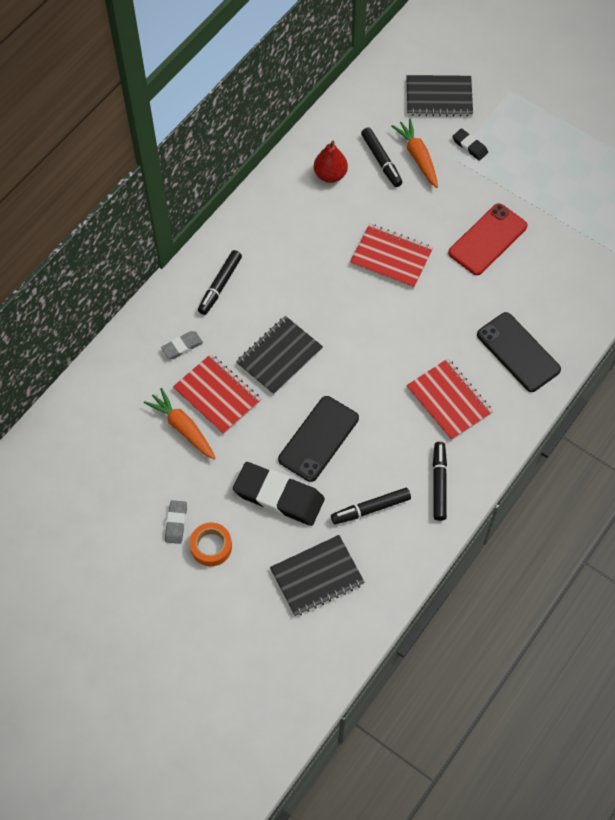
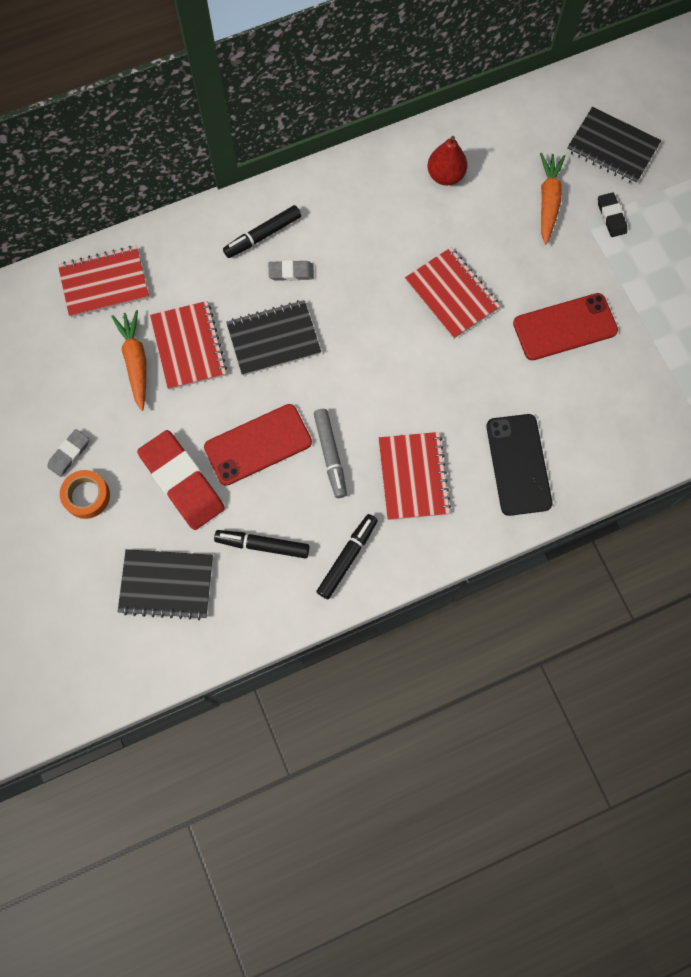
camera: 30 degrees right, 10 degrees up
(118, 382) = (104, 283): none -> red notebook
(182, 346) = (187, 279): grey eraser -> grey eraser (291, 272)
(279, 496) = (182, 482): black eraser -> red eraser
(318, 438) = (258, 444): black phone -> red phone
(378, 417) = (330, 455): none -> grey marker
(381, 160) = (508, 186): black marker -> none

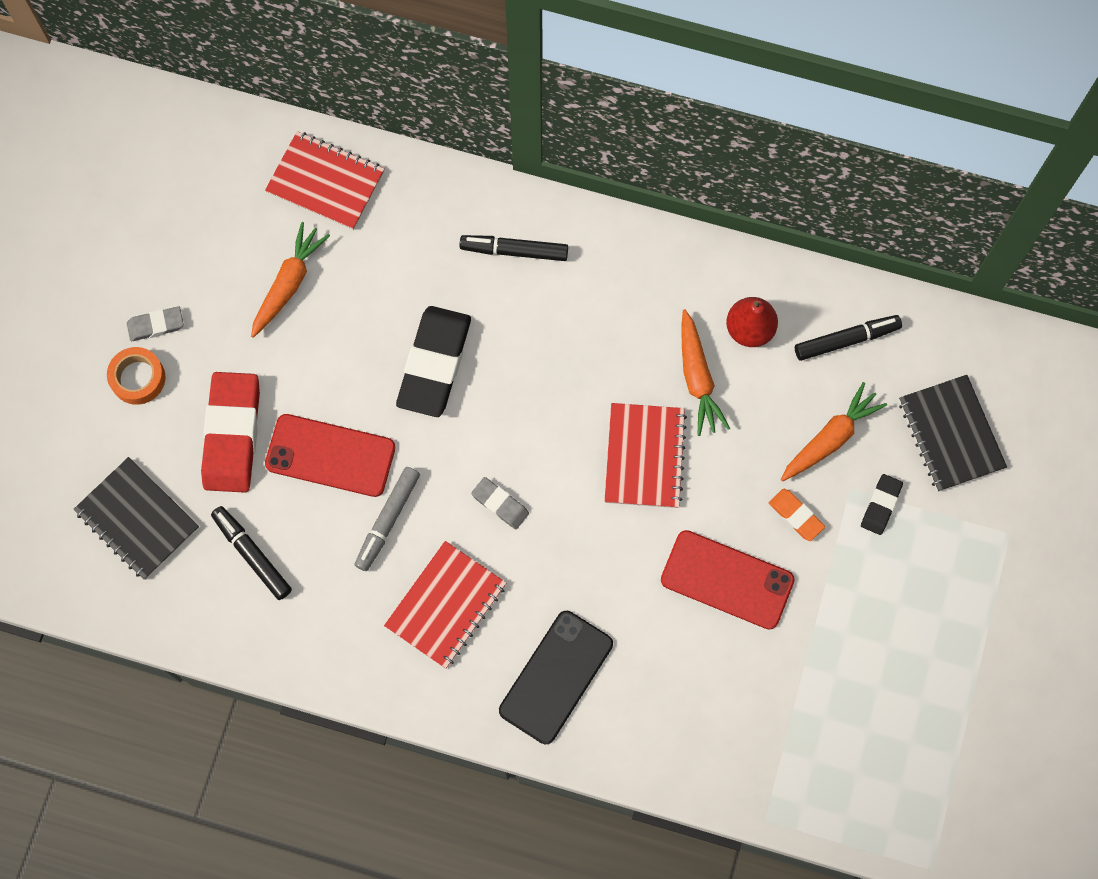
camera: 40 degrees right, 0 degrees up
(189, 346) = (349, 308): red notebook -> none
(273, 339) = (434, 364): black notebook -> black eraser
(291, 272) = (509, 310): grey eraser -> grey eraser (500, 504)
(347, 557) = (317, 630): black marker -> black marker (846, 340)
(441, 226) = (697, 378): none -> orange carrot
(569, 260) = (796, 516): none -> orange eraser

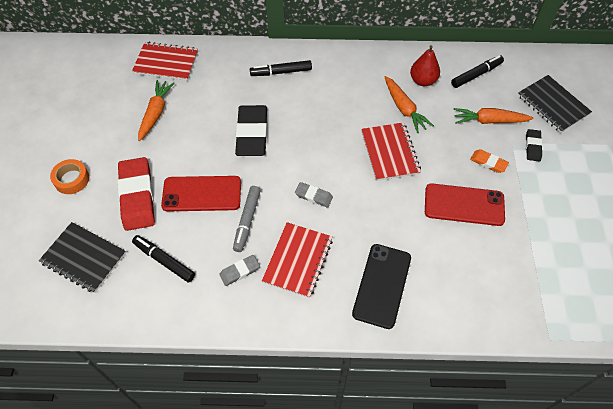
camera: 15 degrees left, 15 degrees down
(156, 325) = (78, 150): grey eraser -> grey eraser (239, 271)
(830, 438) = (489, 121): orange carrot -> orange carrot turned 120 degrees counterclockwise

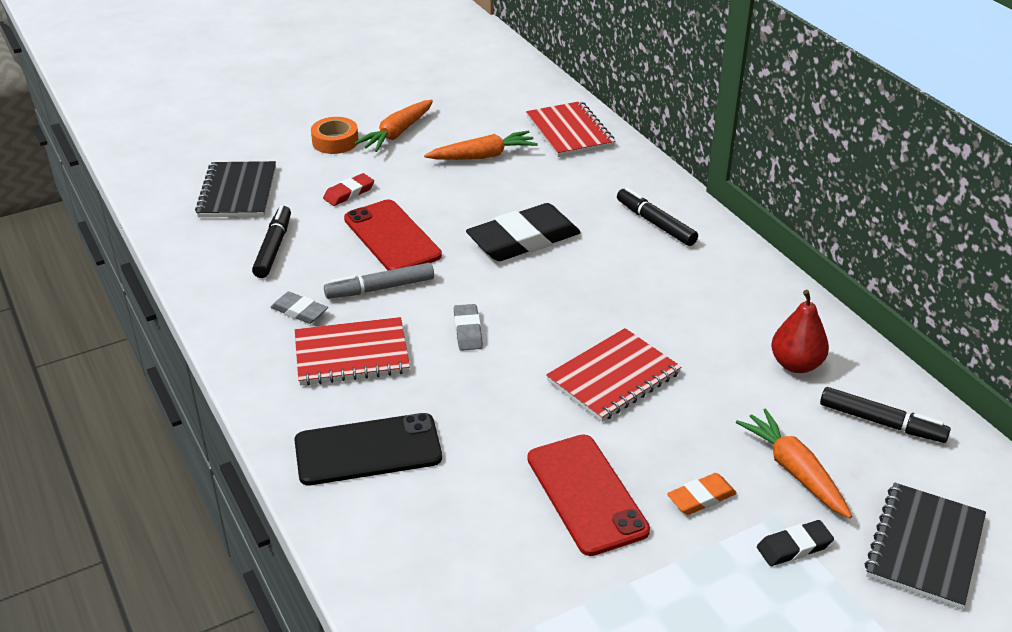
camera: 60 degrees right, 20 degrees down
(137, 196) = (349, 193): red eraser -> red eraser, size x0.48
(404, 108) = (715, 363): orange carrot -> orange carrot (397, 133)
(488, 162) = (701, 497): orange eraser -> orange eraser turned 60 degrees clockwise

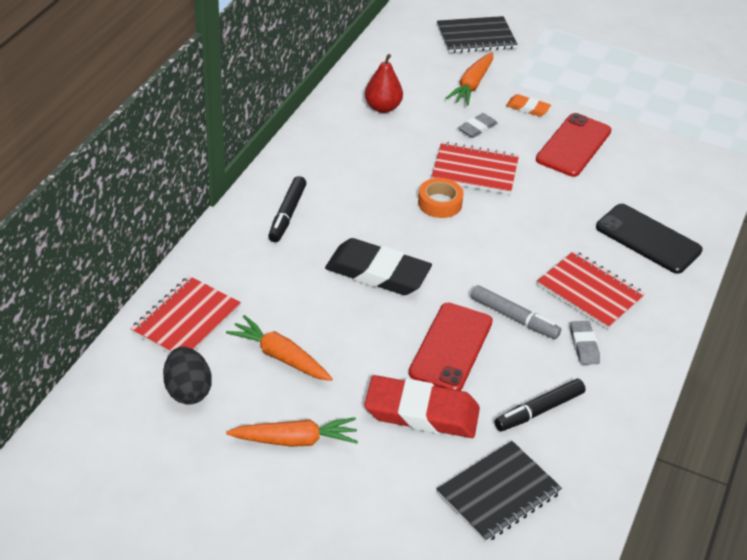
camera: 130 degrees left, 5 degrees up
(335, 141) = (352, 479): orange tape -> orange tape (440, 203)
(349, 193) = (421, 412): red eraser -> red eraser, size x2.06
(468, 331) = (505, 250): grey eraser -> grey eraser (477, 128)
(496, 110) = (188, 391): none -> black egg
(794, 547) = (523, 72): black eraser -> none
(881, 422) = (400, 67): black marker -> none

